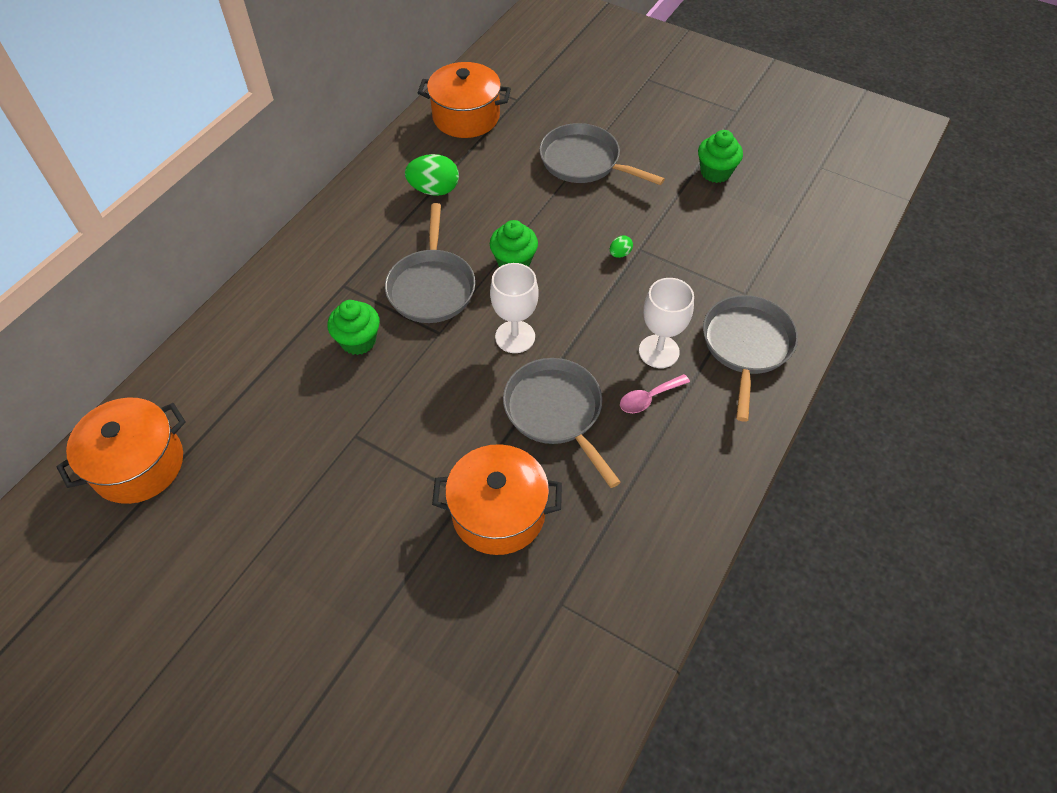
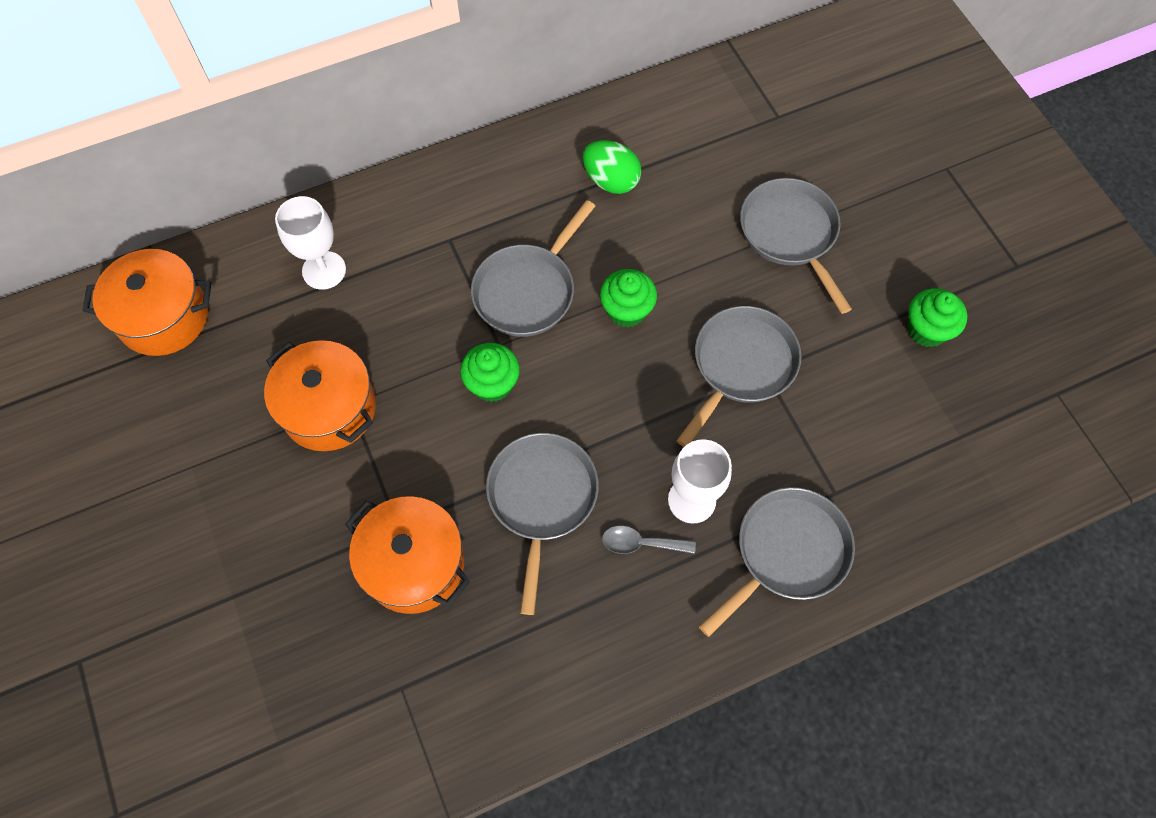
camera: 35 degrees right, 10 degrees up
(358, 341) = (421, 308): green cupcake -> green cupcake (492, 384)
(466, 117) = (708, 109): orange pot -> orange pot (329, 409)
(515, 337) = (564, 394): white goblet -> white goblet (324, 270)
(620, 254) = (741, 366): green egg -> grey pan
(648, 398) = (640, 543): pink spoon -> grey spoon

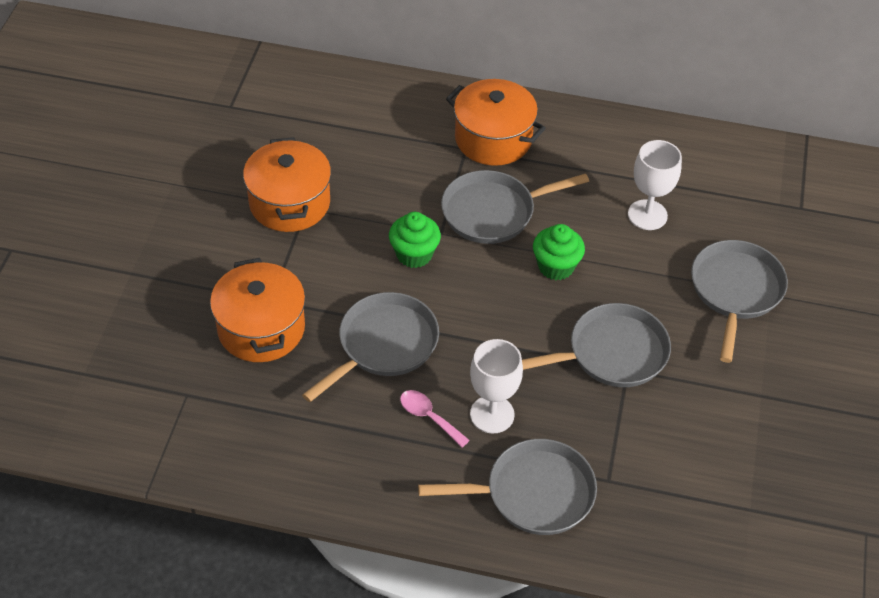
camera: 35 degrees right, 15 degrees down
(164, 317) = (232, 87): orange pot -> orange pot (493, 139)
(324, 270) = (361, 119): white goblet -> white goblet (647, 215)
(611, 181) = (622, 177): green egg -> none
(640, 543) = (429, 417): grey spoon -> pink spoon
(926, 330) = (790, 421): green cupcake -> none

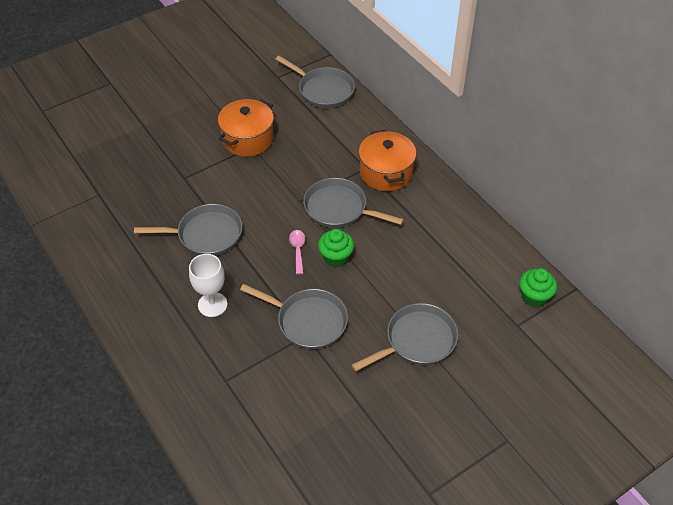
camera: 45 degrees right, 0 degrees up
(261, 328) = (164, 188): orange pot -> none
(414, 254) = (274, 202): green cupcake -> green cupcake (534, 297)
(429, 417) = (183, 283): pink spoon -> pink spoon (298, 250)
(533, 493) = (183, 356): grey pan -> grey pan (323, 90)
(647, 215) = (419, 266): white goblet -> none

